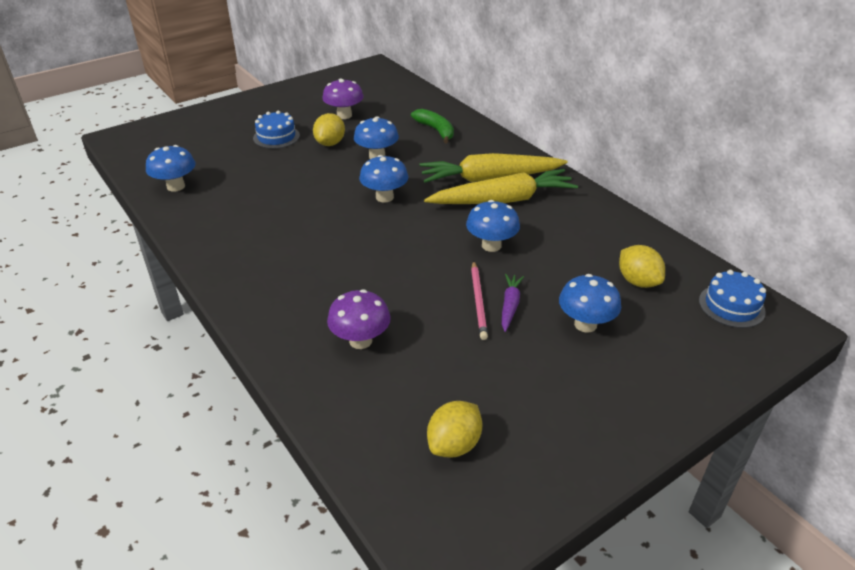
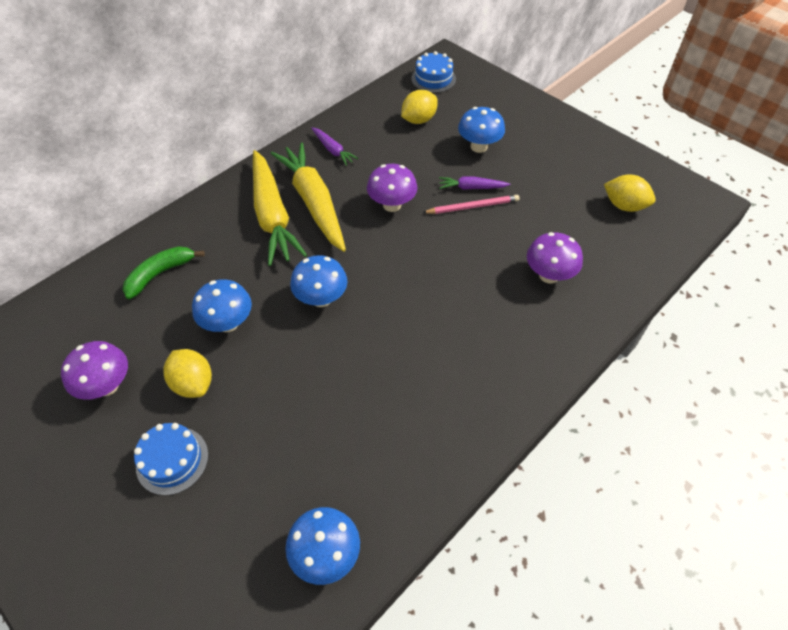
camera: 100 degrees left, 15 degrees up
(330, 143) = (193, 383): yellow lemon -> yellow lemon turned 45 degrees clockwise
(491, 245) = (392, 205): blue mushroom -> purple mushroom
(581, 216) = (333, 150): none -> purple carrot

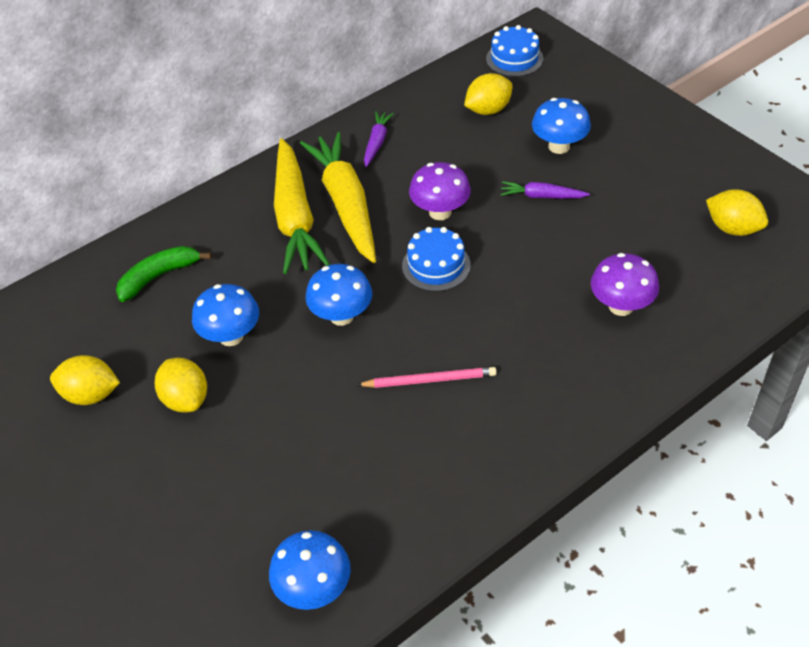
camera: 10 degrees right, 5 degrees down
(107, 386) = (91, 394): purple mushroom -> yellow lemon
(172, 460) = (156, 478): blue cake -> blue cake (436, 265)
(333, 150) = (377, 142): purple carrot -> purple carrot turned 135 degrees counterclockwise
(472, 206) = (539, 219): pink pencil -> pink pencil (429, 380)

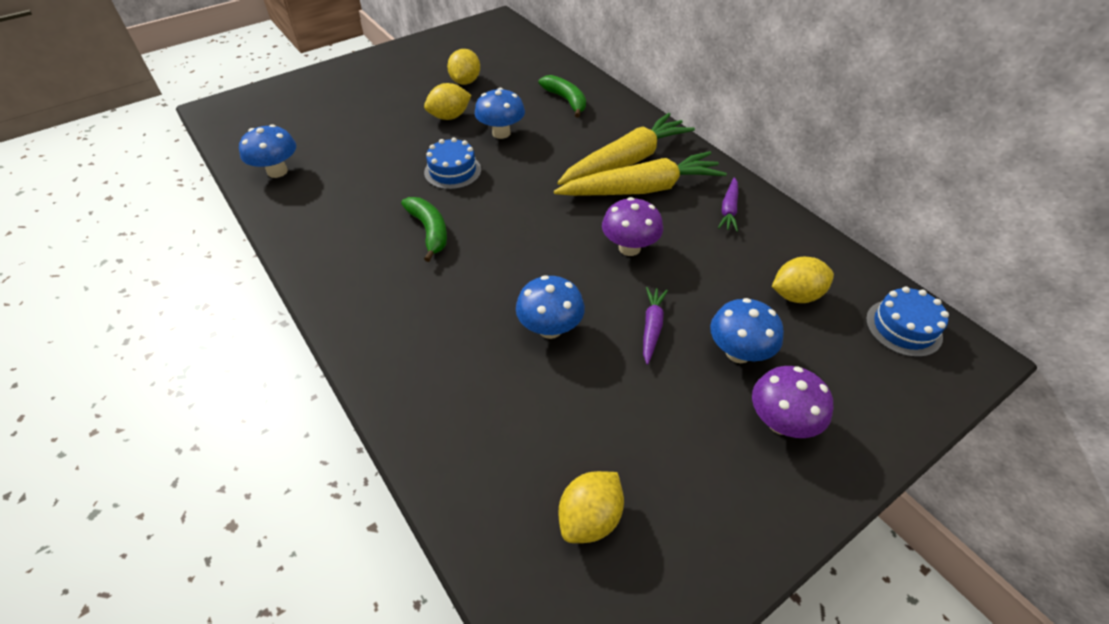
camera: 90 degrees right, 0 degrees up
(295, 217) = (626, 161): yellow carrot -> yellow carrot turned 150 degrees clockwise
(341, 316) = (509, 185): blue mushroom -> blue mushroom (550, 328)
(377, 142) = (729, 209): purple carrot -> purple carrot turned 90 degrees clockwise
(429, 380) = (429, 231): pink pencil -> green banana
(436, 265) = (558, 241): blue cake -> blue cake (452, 171)
(488, 110) = (796, 295): yellow lemon -> yellow lemon turned 75 degrees counterclockwise
(621, 306) = (481, 374): purple mushroom -> purple mushroom (780, 422)

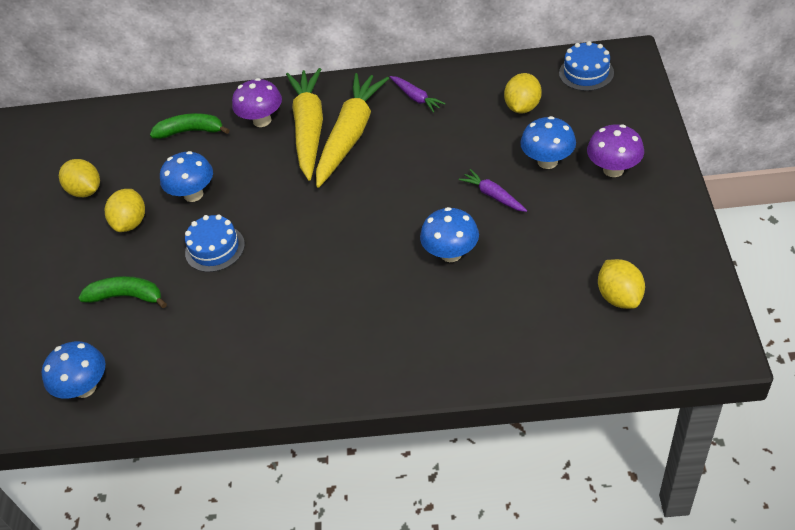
camera: 50 degrees left, 0 degrees up
(429, 231) = (280, 292): green banana -> green banana (127, 296)
(629, 248) = (407, 172): purple mushroom -> purple mushroom (262, 120)

